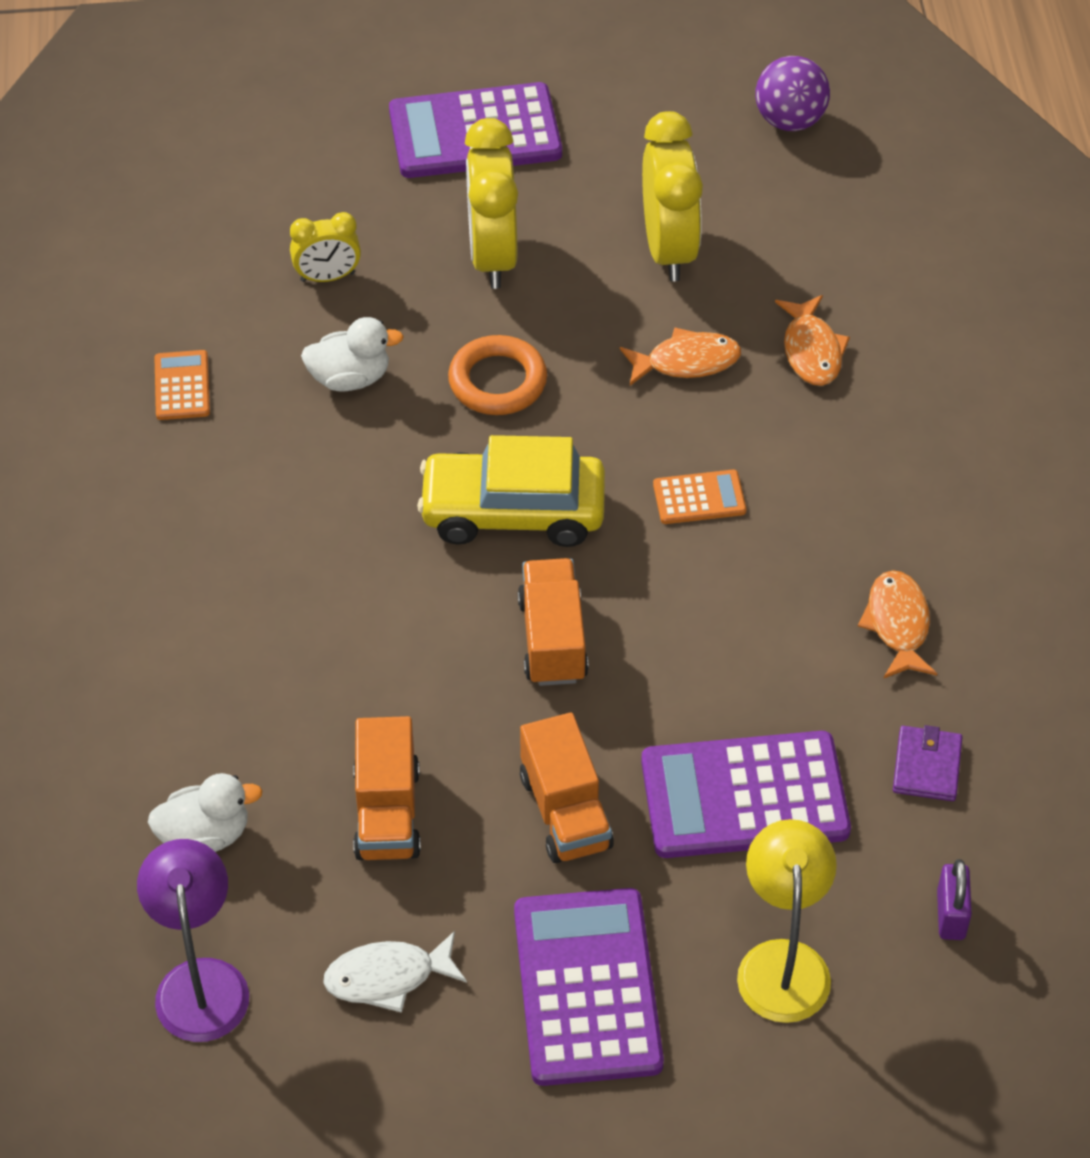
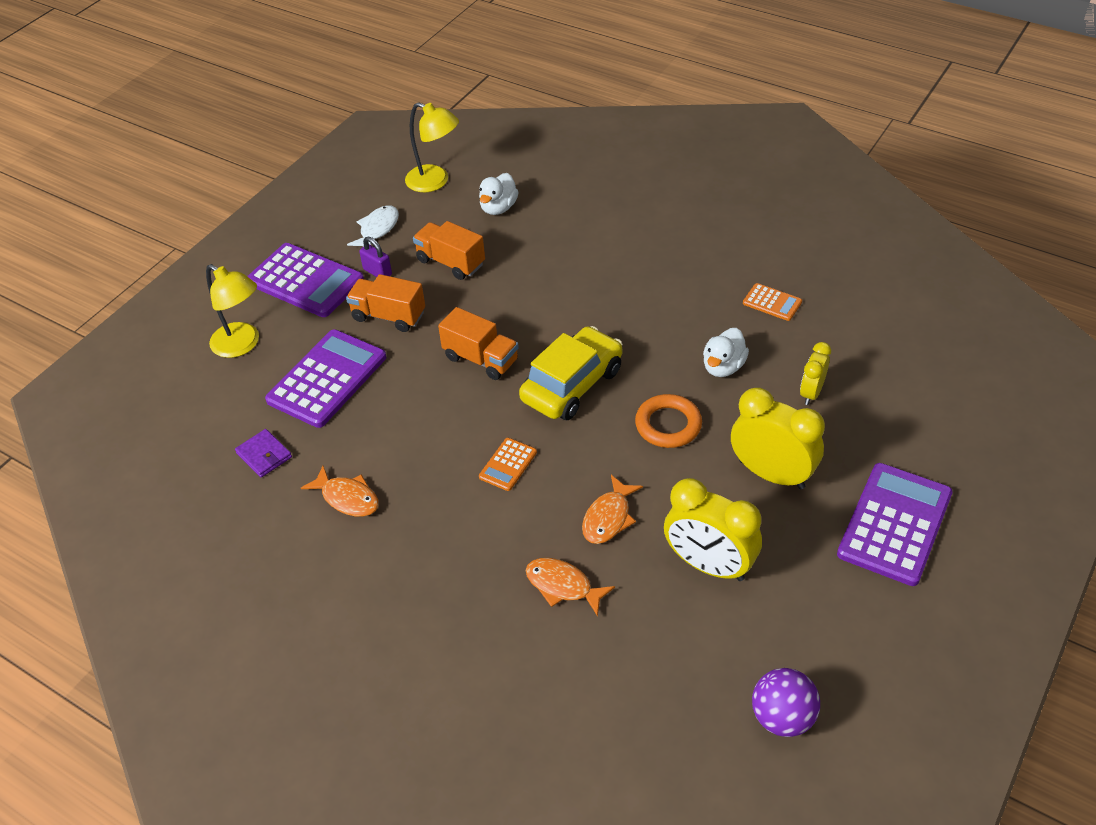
camera: 130 degrees right, 5 degrees down
(200, 981) = (435, 182): purple lamp -> yellow lamp
(951, 915) = (191, 414): purple padlock -> purple padlock (377, 272)

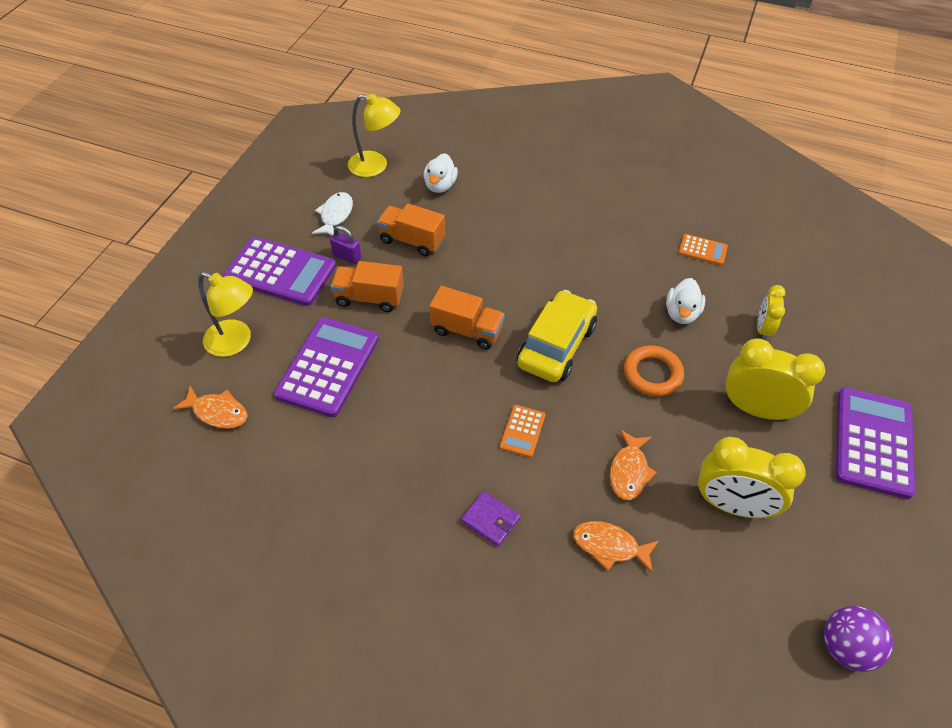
camera: 15 degrees left, 5 degrees up
(264, 455) = (287, 452): purple wallet -> purple wallet (490, 520)
(347, 498) = (381, 486): orange fish -> orange fish (217, 412)

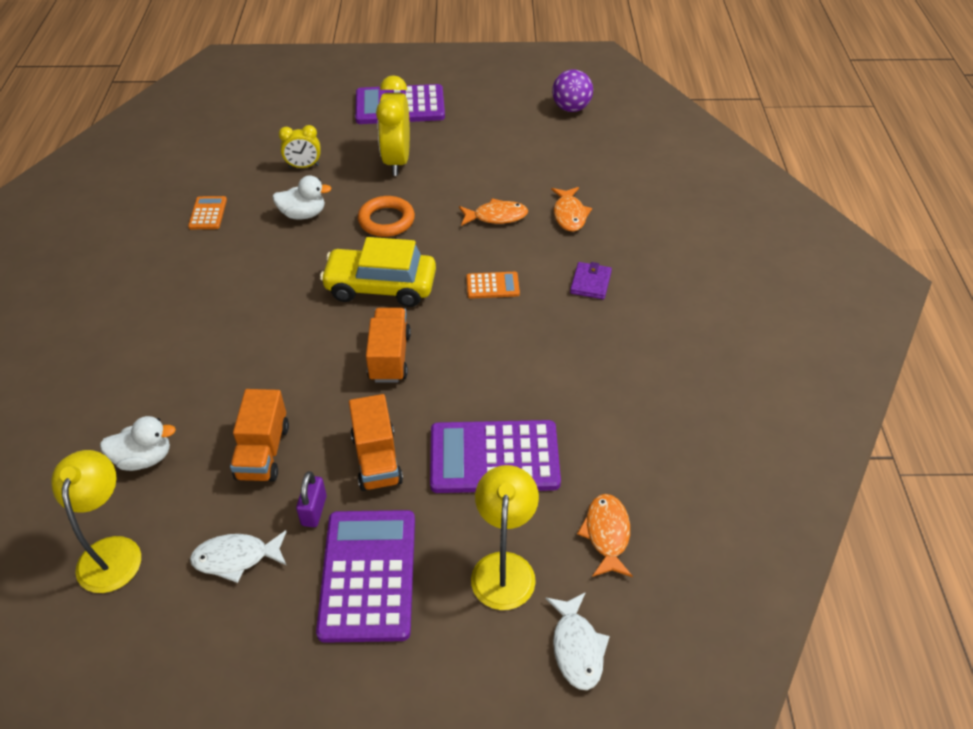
camera: 110 degrees left, 5 degrees down
(154, 361) = (577, 647): none -> white fish
(732, 505) = (495, 162): yellow clock -> none

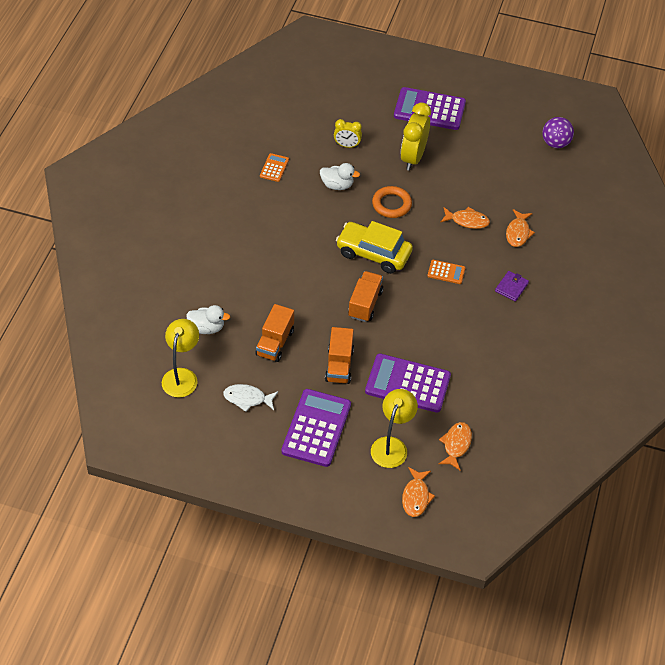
camera: 15 degrees right, 5 degrees up
(314, 510) = (296, 385): purple padlock -> none
(577, 647) = (416, 496): white fish -> orange fish

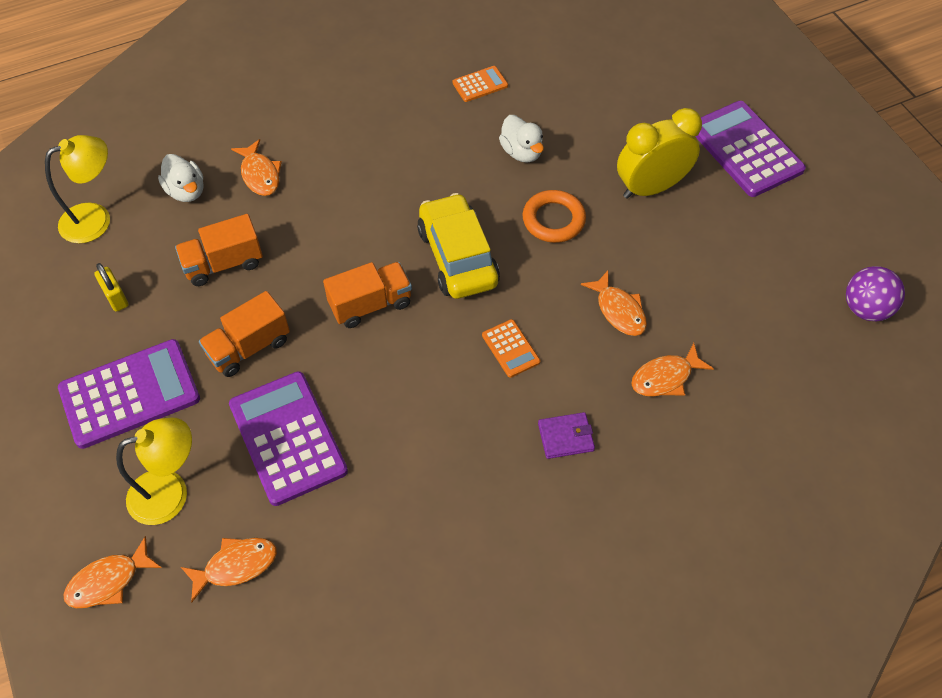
camera: 50 degrees right, 5 degrees up
(231, 291) = (260, 174): none -> orange fish
(247, 399) = (116, 297): white fish -> yellow padlock
(347, 145) = (591, 119): yellow clock -> none

